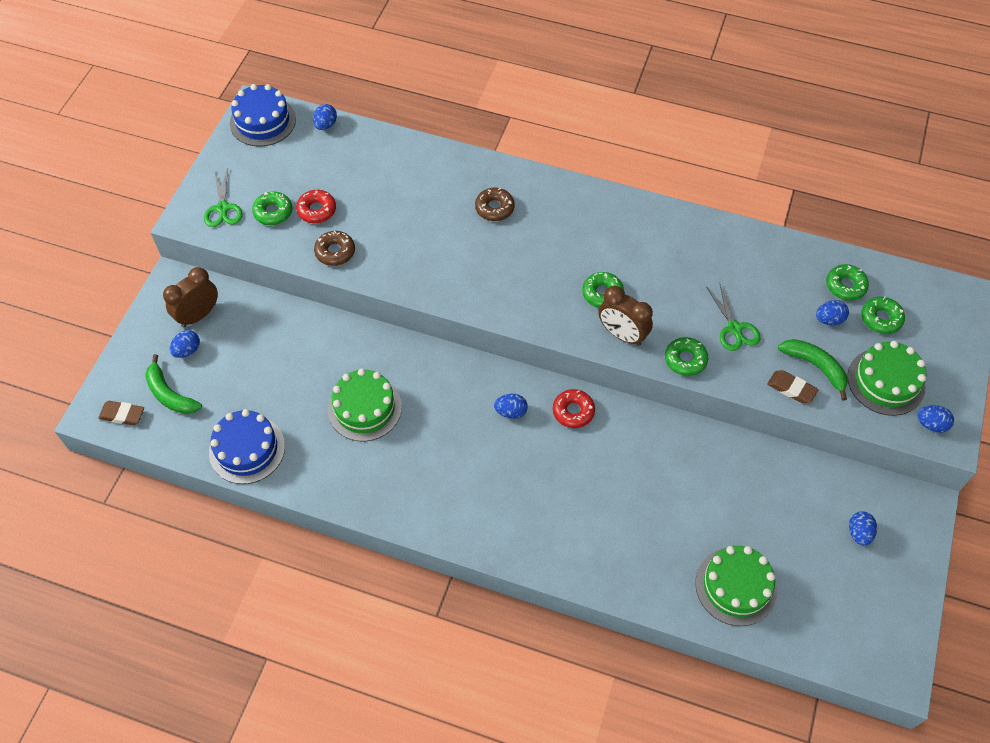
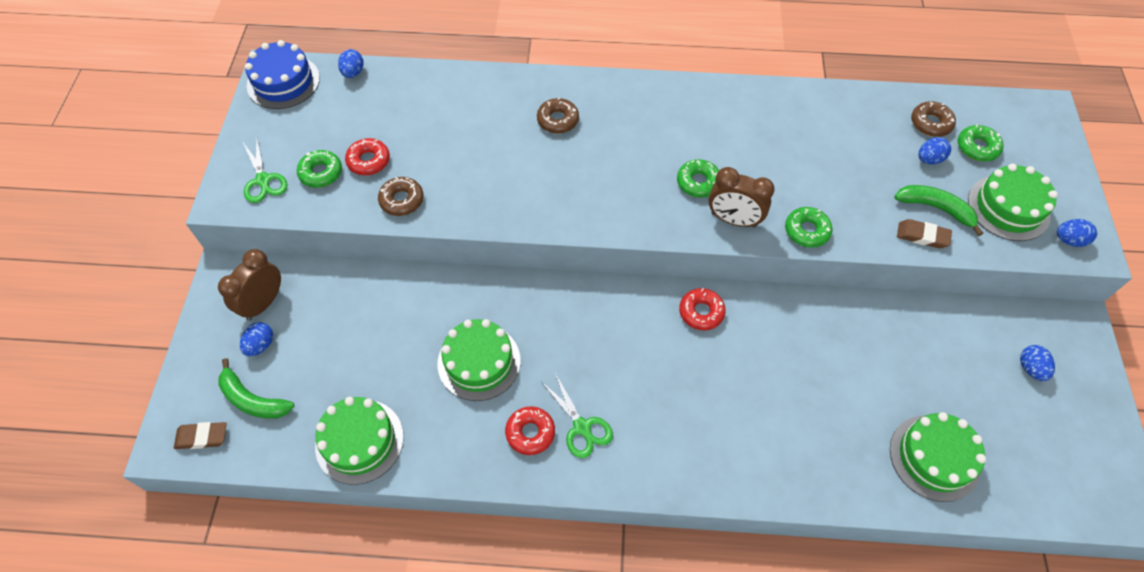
camera: 15 degrees left, 0 degrees up
(247, 449) = (359, 441): blue cake -> green cake
(390, 477) = (530, 433): none -> red donut
(511, 412) = (637, 328): blue egg -> none
(734, 328) = (842, 188): green scissors -> green scissors (581, 427)
(845, 286) = (930, 123): green donut -> brown donut

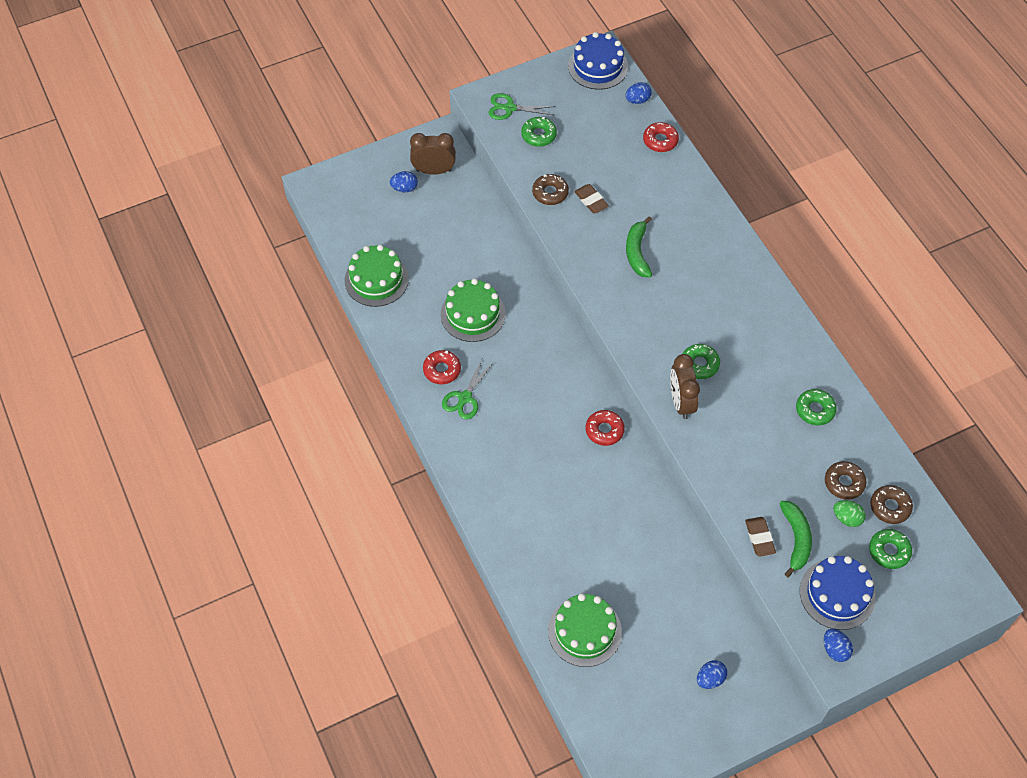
camera: 60 degrees right, 0 degrees up
(202, 437) = (327, 198): brown eraser -> brown eraser (591, 201)
(253, 400) = (367, 208): green banana -> green banana (637, 252)
(263, 180) = (509, 108): green scissors -> green scissors turned 60 degrees clockwise
(369, 161) = (568, 155): red donut -> red donut (660, 141)
(558, 120) = (690, 247): brown donut -> brown donut (844, 483)
(806, 231) = (706, 455): green donut -> green donut (815, 410)
(929, 159) = (847, 518): blue egg -> green egg
(1008, 208) = (837, 594): green cake -> blue cake

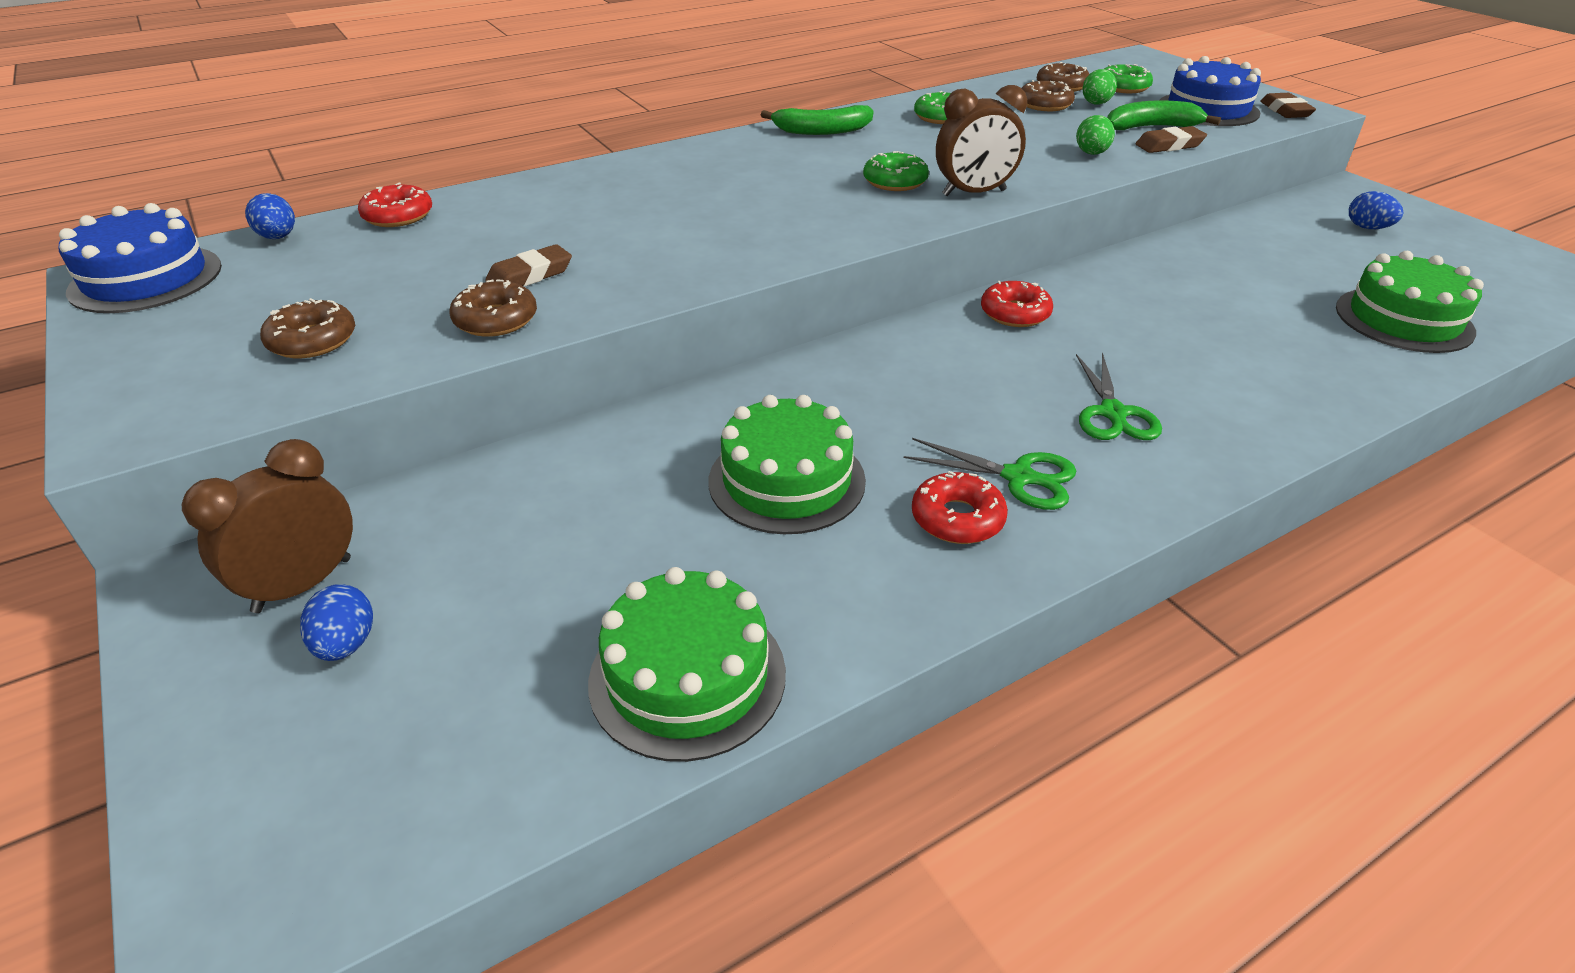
camera: 95 degrees left, 20 degrees down
(434, 170) = (303, 585): brown clock -> brown clock turned 45 degrees clockwise
(509, 108) = (195, 384): green scissors -> green scissors (1113, 413)
(538, 135) = (312, 340): green donut -> brown donut
(637, 252) = (666, 230): green banana -> green banana (822, 131)
(744, 484) = (1091, 153): none -> green egg
(835, 649) = (1285, 111): blue egg -> brown eraser

